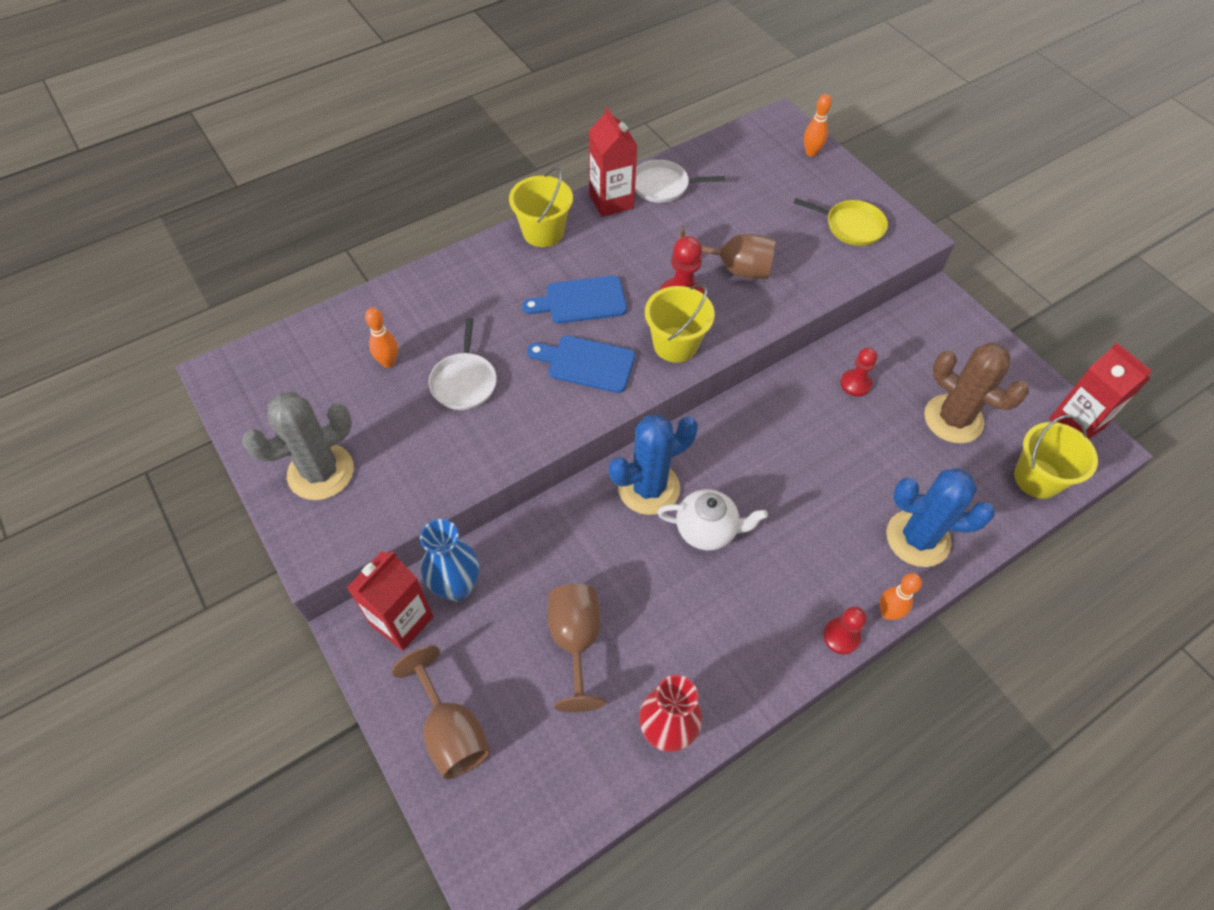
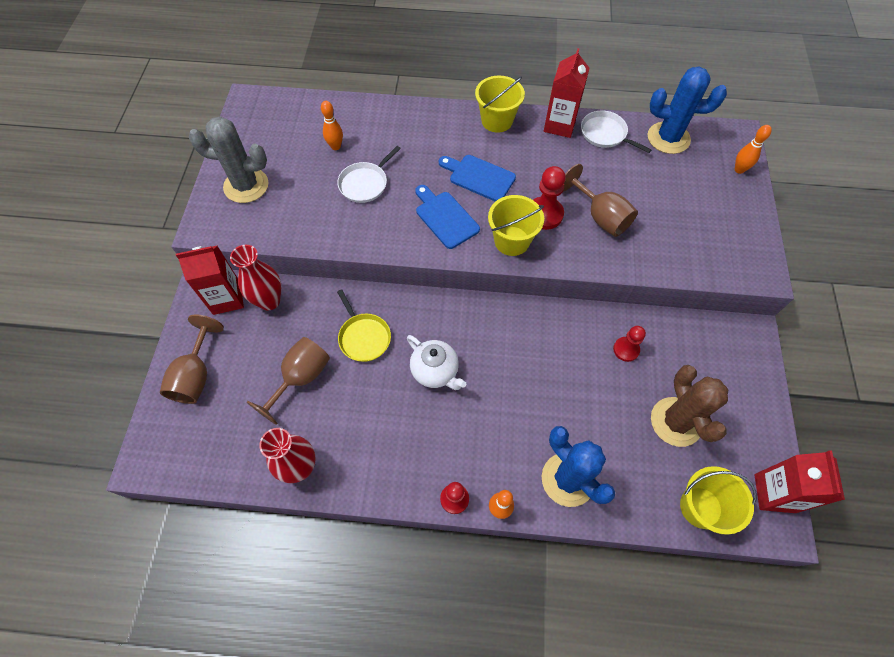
camera: 40 degrees right, 5 degrees up
(457, 587) = (269, 301): blue vase -> red vase
(648, 488) = (425, 321): blue cactus -> blue cactus (668, 138)
(851, 226) = (718, 238): yellow pan -> yellow pan (363, 337)

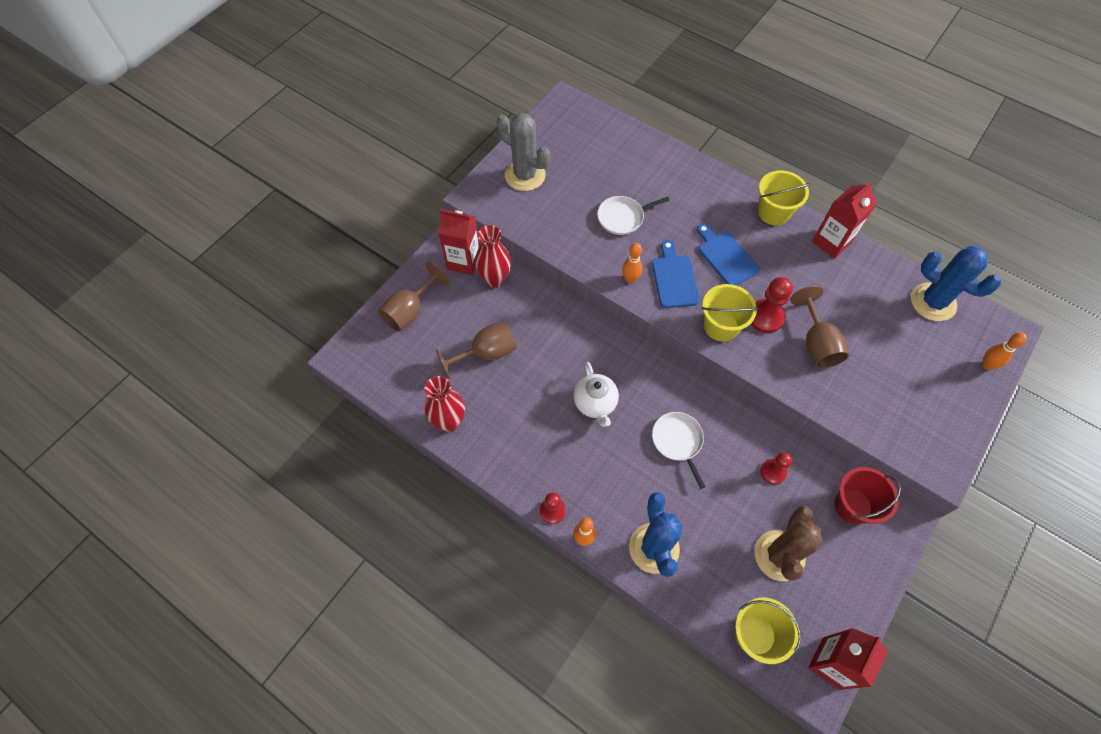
camera: 30 degrees right, 0 degrees up
(336, 146) = (616, 174): orange bowling pin -> orange bowling pin (630, 279)
(363, 337) = (553, 346): yellow pan -> none
(605, 134) = (871, 270): white pan -> white pan (678, 441)
(706, 343) = (853, 506): none -> red bucket

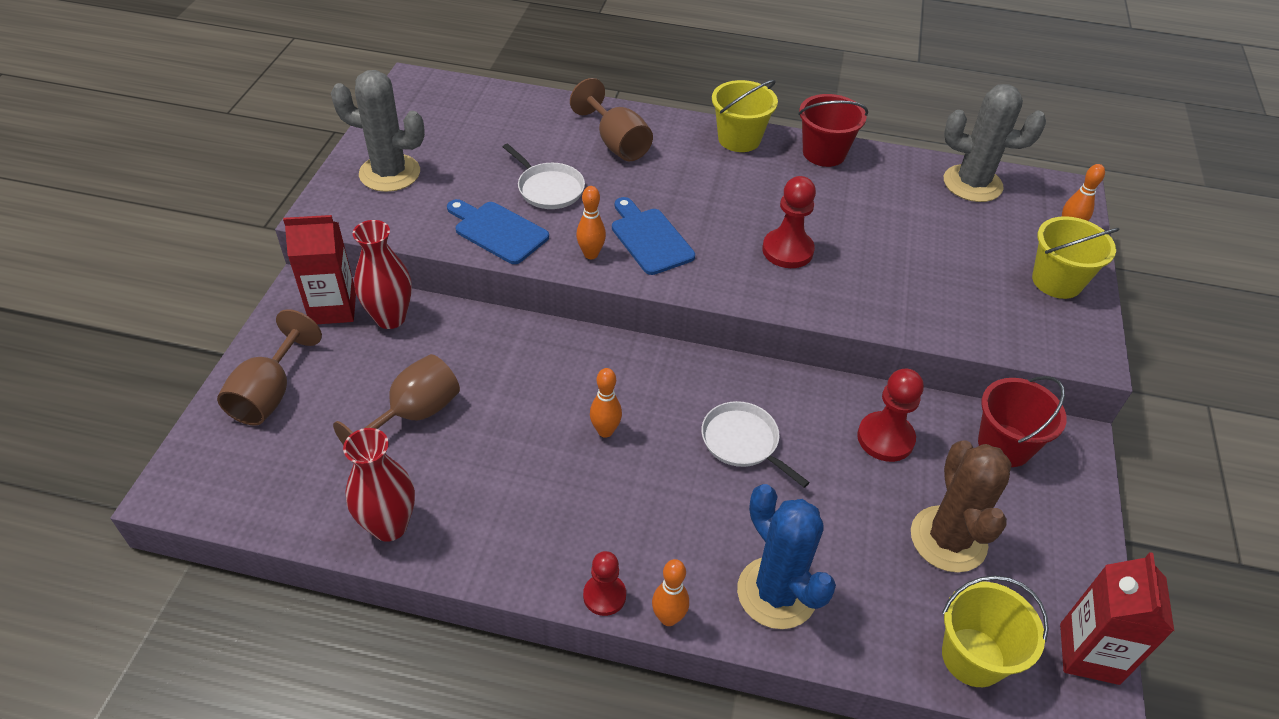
camera: 25 degrees left, 15 degrees down
(595, 404) = (605, 431): white teapot -> orange bowling pin
(623, 217) = (548, 188): white pan -> white pan turned 90 degrees counterclockwise
(721, 326) = (737, 275): yellow bucket -> yellow bucket (1056, 281)
(726, 257) = (704, 198): blue cutting board -> blue cutting board (498, 231)
(773, 472) = (885, 438): red pawn -> red pawn, size x1.51
(816, 343) = (865, 262): brown goblet -> brown goblet (616, 143)
(831, 242) = (824, 153): red carton -> red bucket
(933, 302) = (972, 184): blue cactus -> grey cactus

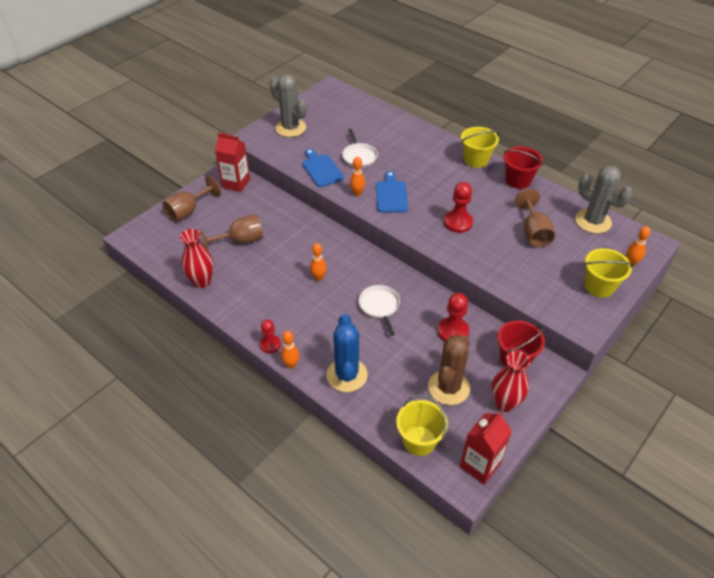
camera: 30 degrees right, 0 degrees up
(390, 318) = (257, 196): red vase -> red vase (505, 403)
(616, 143) = (409, 144): brown goblet -> brown goblet (534, 232)

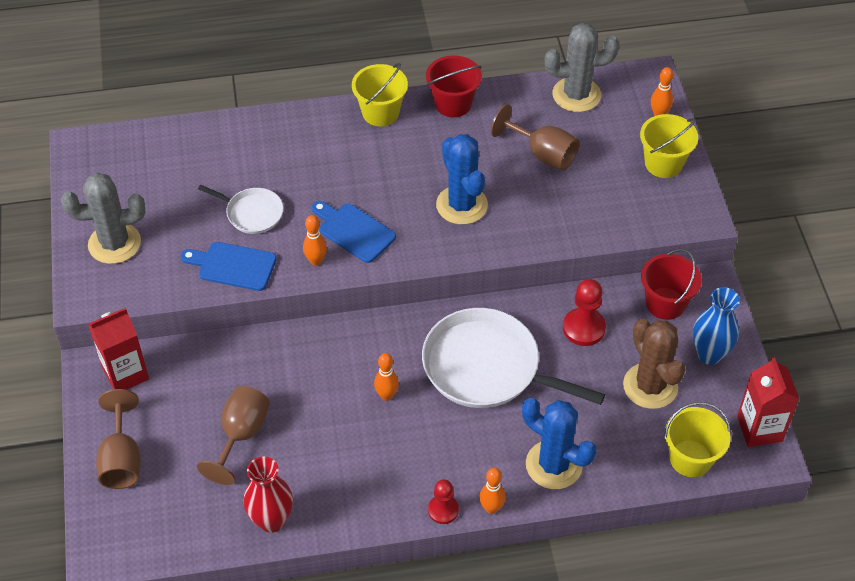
camera: 50 degrees left, 5 degrees up
(379, 306) = (487, 367): white pan -> white pan, size x1.96
(458, 222) = (461, 205): red pawn -> blue cactus
(505, 403) = (709, 354): red vase -> blue vase

